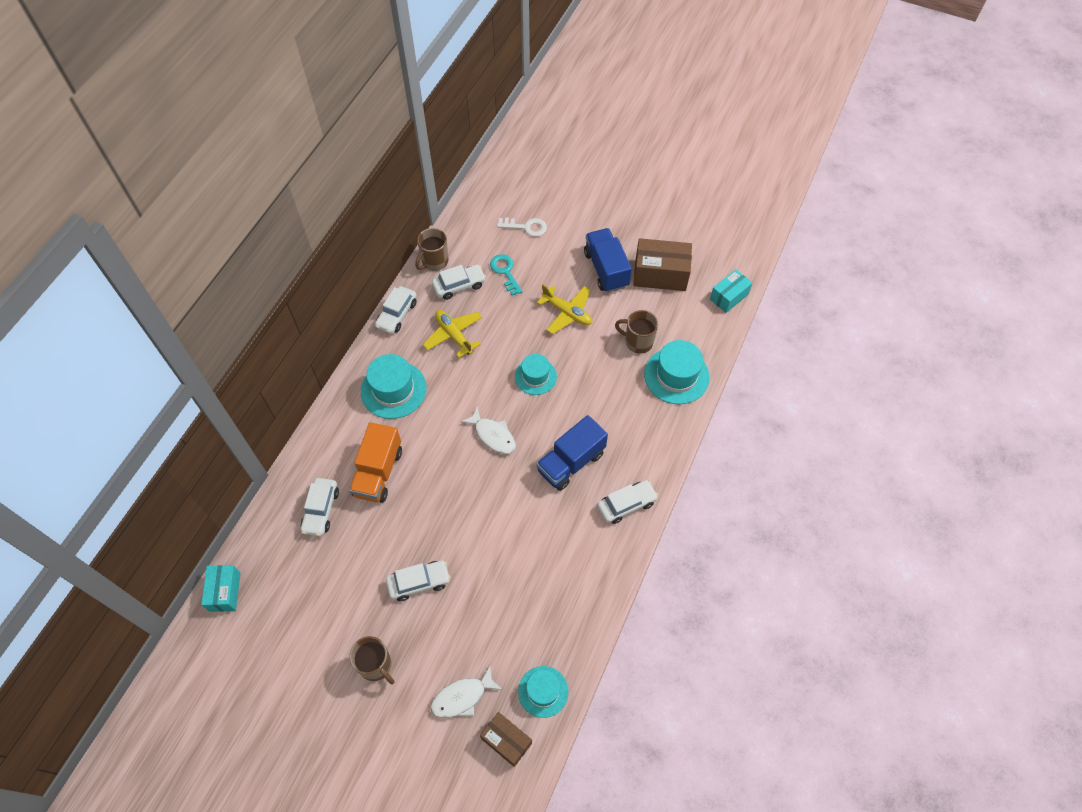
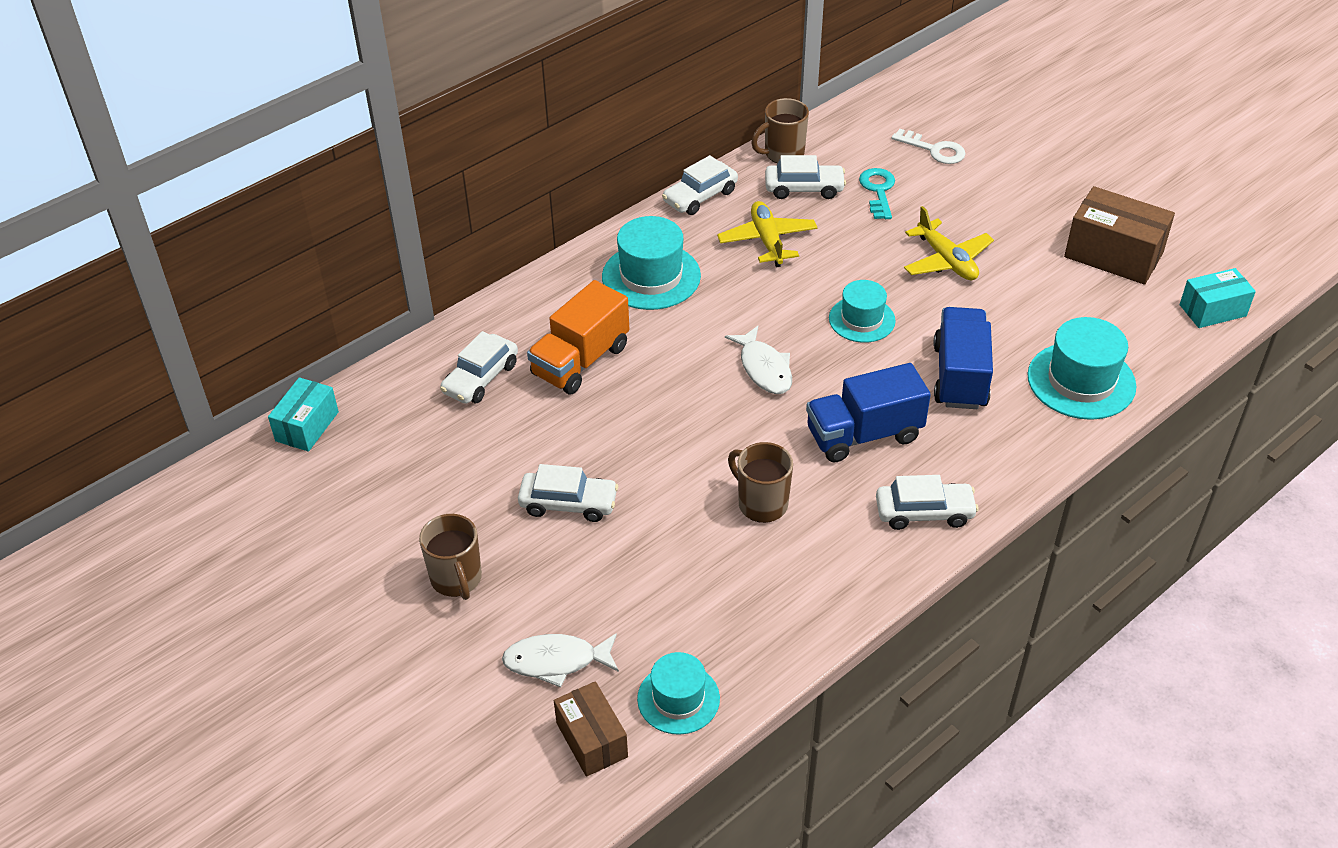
camera: 25 degrees right, 15 degrees down
(606, 269) = (1031, 227): blue truck -> blue truck (959, 376)
(638, 342) = (1039, 324): brown mug -> brown mug (761, 504)

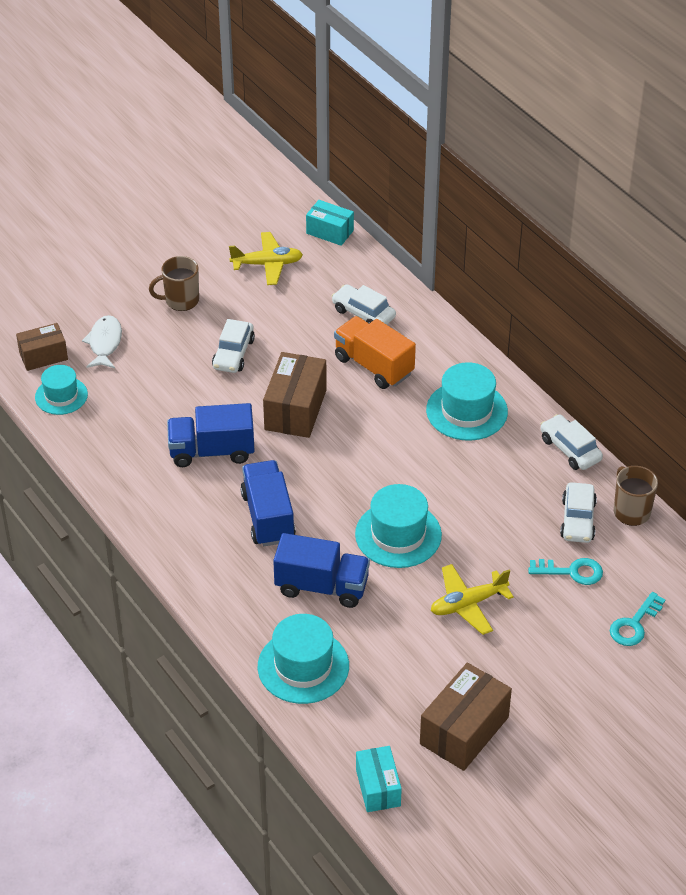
camera: 95 degrees right, 0 degrees up
(670, 428) = (295, 409): none -> brown box
(761, 504) = (212, 451): brown mug -> blue truck
(764, 368) = (349, 468): white fish -> none
(767, 240) = (506, 487): yellow plane -> yellow plane (267, 264)
(862, 319) = (398, 535): turquoise hat -> turquoise hat, size x1.54
(924, 512) = (183, 540): white car -> none
(934, 150) = (634, 624): white key -> turquoise key

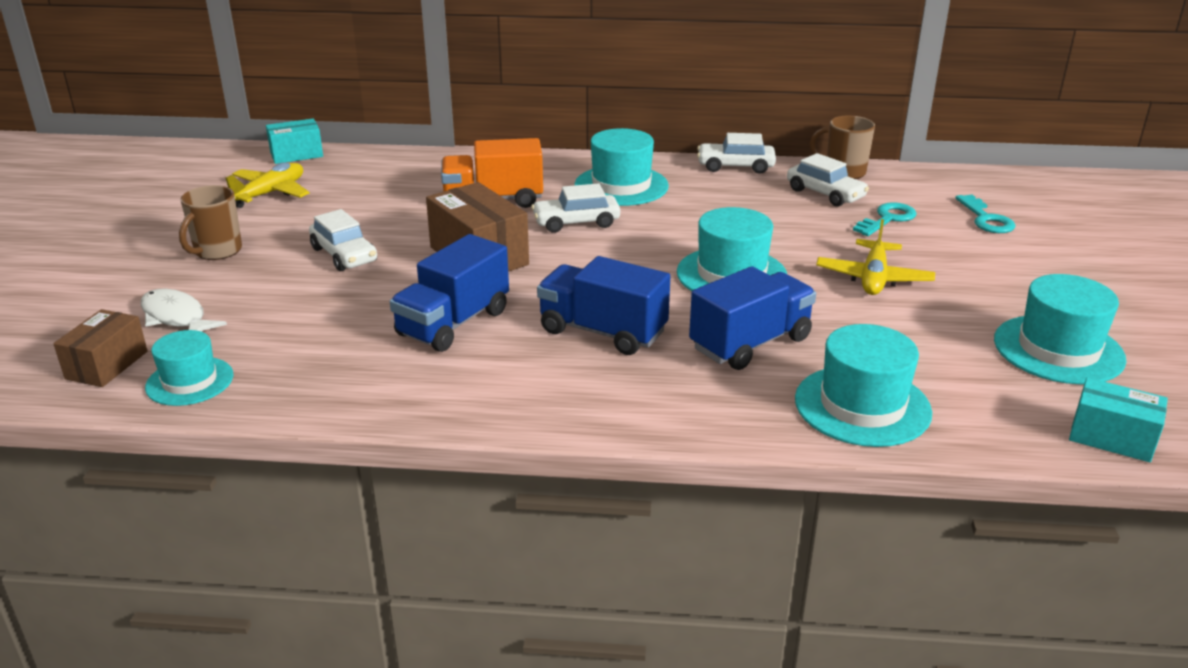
camera: 50 degrees left, 15 degrees down
(363, 314) = (422, 180): white car -> white car (576, 222)
(464, 730) = (1058, 349): brown box -> turquoise hat

